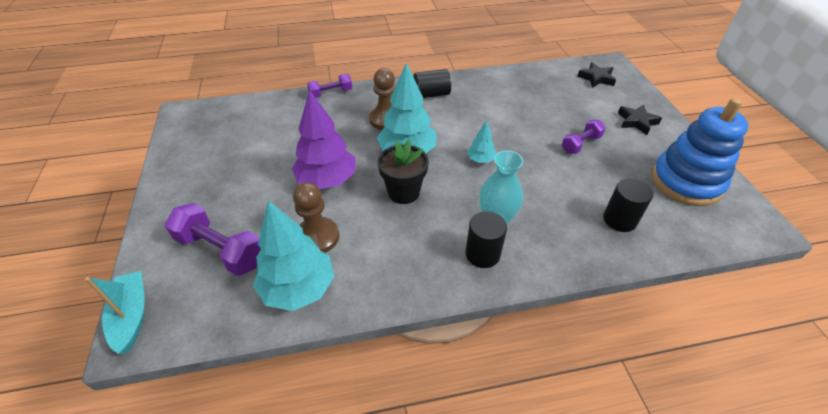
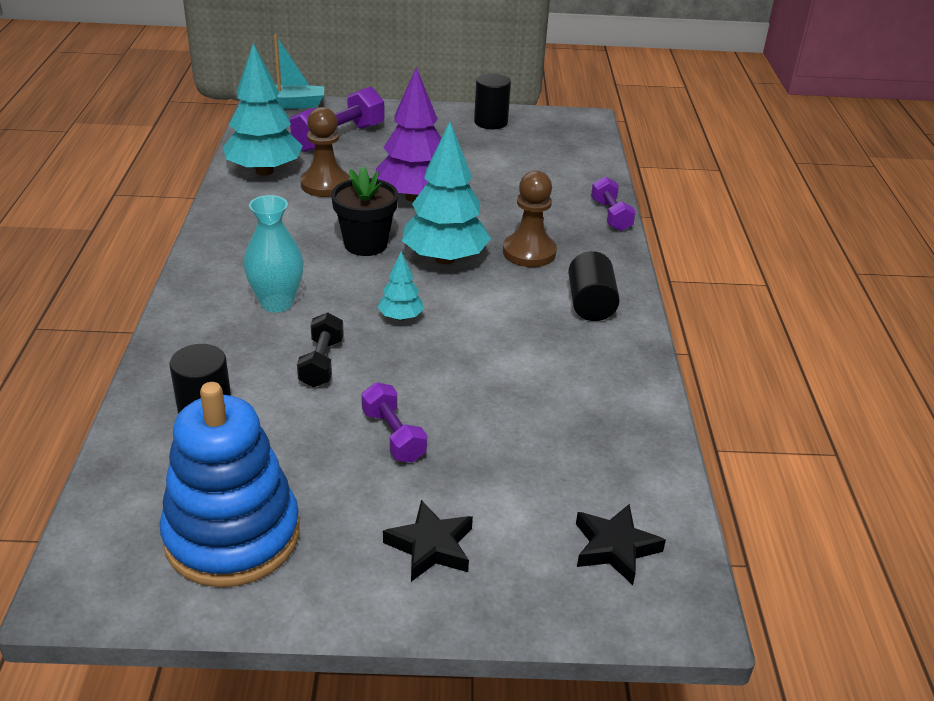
camera: 100 degrees right, 10 degrees down
(482, 254) = (230, 281): black cylinder -> black cylinder (490, 122)
(543, 183) = (321, 363): none -> black dumbbell

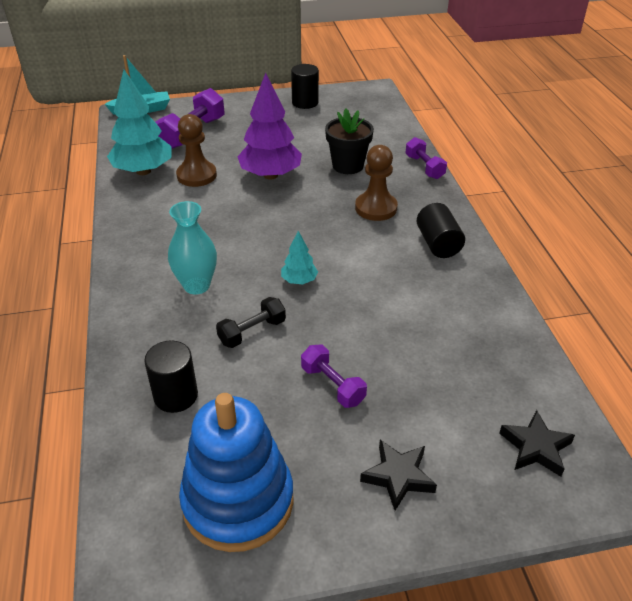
camera: 10 degrees left, 5 degrees up
(321, 363) = (252, 332): black dumbbell -> black dumbbell turned 60 degrees clockwise
(365, 244) = (248, 222): black flower pot -> black flower pot (348, 166)
(445, 259) = (314, 224): turquoise tree -> none

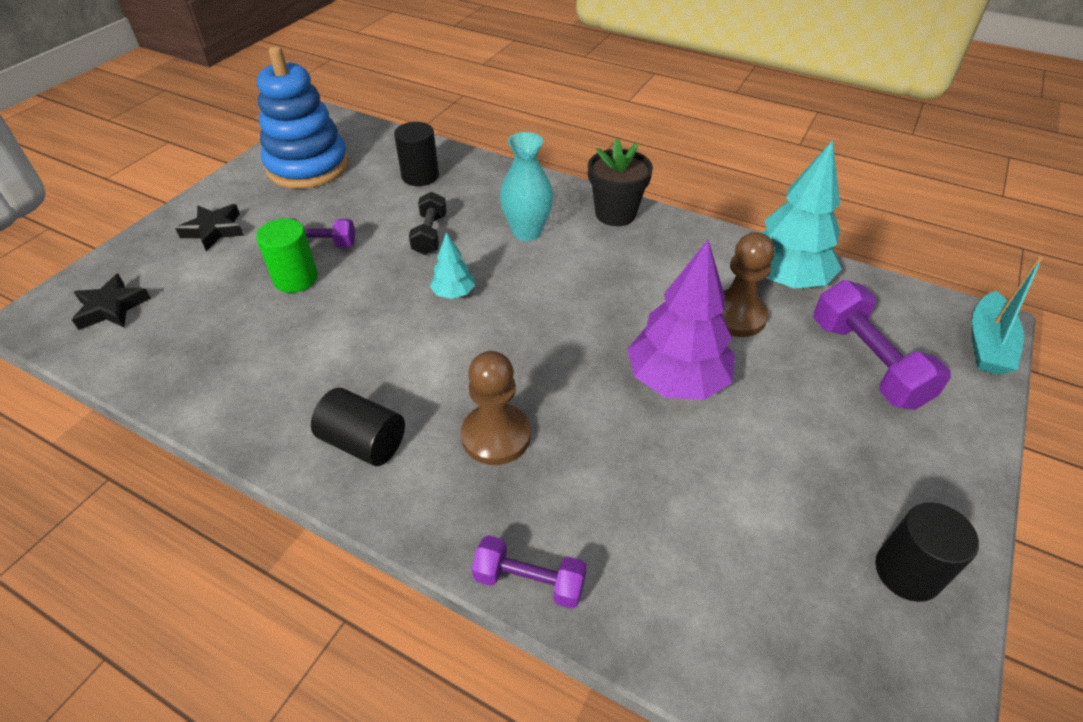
camera: 130 degrees right, 5 degrees up
(348, 166) = (627, 480): black flower pot -> black flower pot (615, 214)
(379, 367) = (296, 278): none -> green cylinder

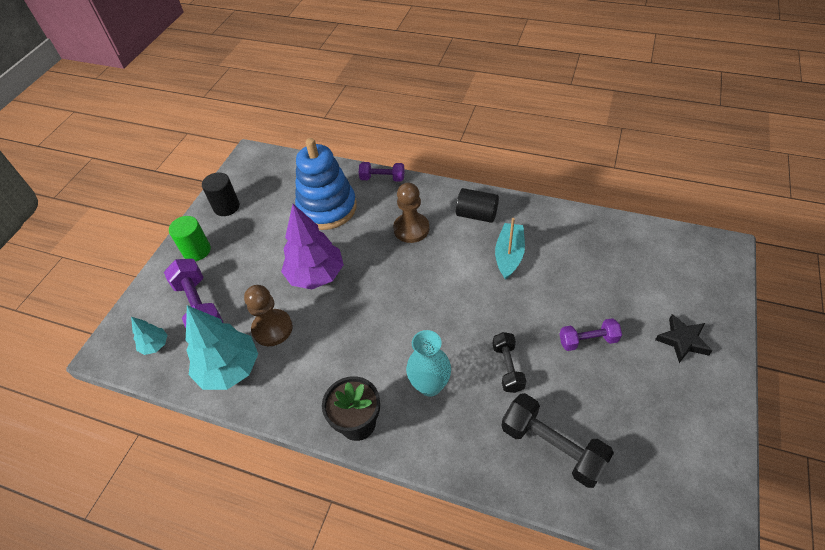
camera: 175 degrees right, 5 degrees up
(112, 307) = (684, 262): black star -> none
(296, 278) = (583, 306): green cylinder -> green cylinder (197, 250)
(308, 166) = (671, 442): blue stacking toy -> blue stacking toy (327, 208)
(420, 176) = (552, 447): black cylinder -> black dumbbell
(454, 293) = (466, 313): turquoise tree -> turquoise tree (155, 345)
(987, 344) = (116, 334): turquoise boat -> turquoise boat (509, 255)

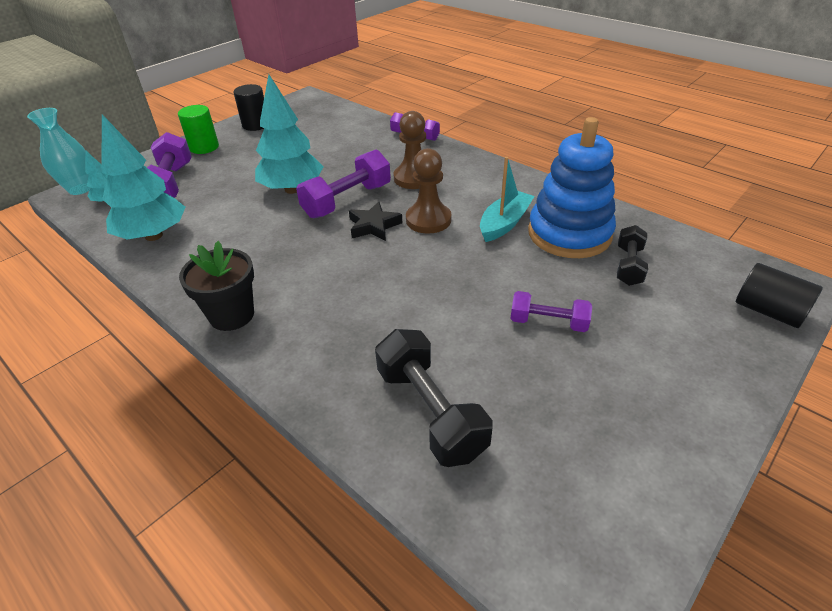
camera: 20 degrees right, 10 degrees down
(272, 328) = (218, 217): brown pawn -> brown pawn (428, 220)
(316, 275) = (292, 189): purple tree -> turquoise tree
(327, 208) = (344, 145): blue stacking toy -> blue stacking toy (569, 234)
(371, 272) = (347, 200): none -> purple dumbbell
(430, 385) = (332, 307): turquoise vase -> turquoise vase (80, 189)
(476, 215) = (492, 183): black cylinder -> black cylinder (768, 311)
(508, 367) = (431, 318): black dumbbell -> black dumbbell (628, 266)
(682, 341) = (679, 360): black star -> black star (374, 226)

